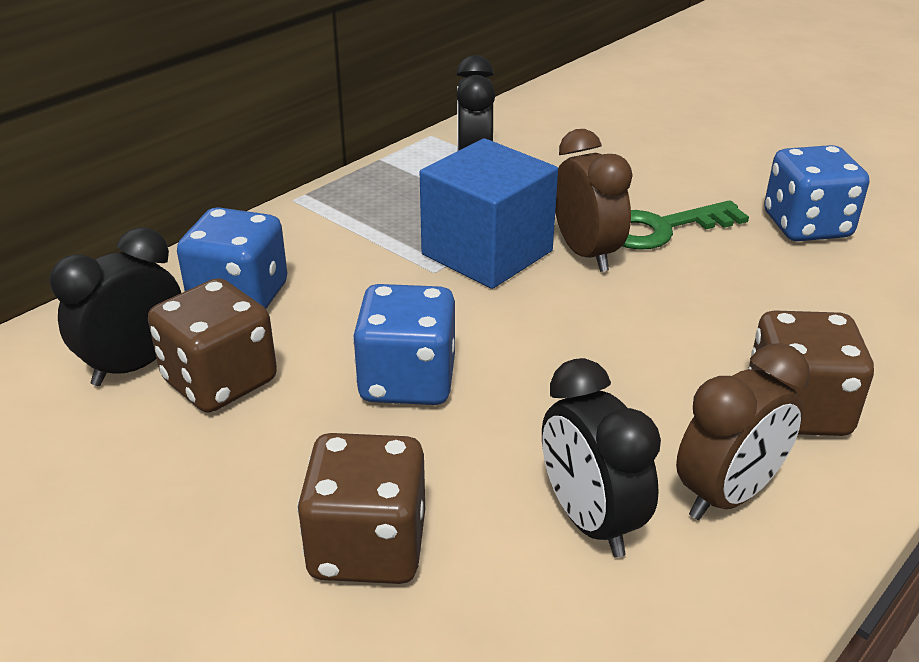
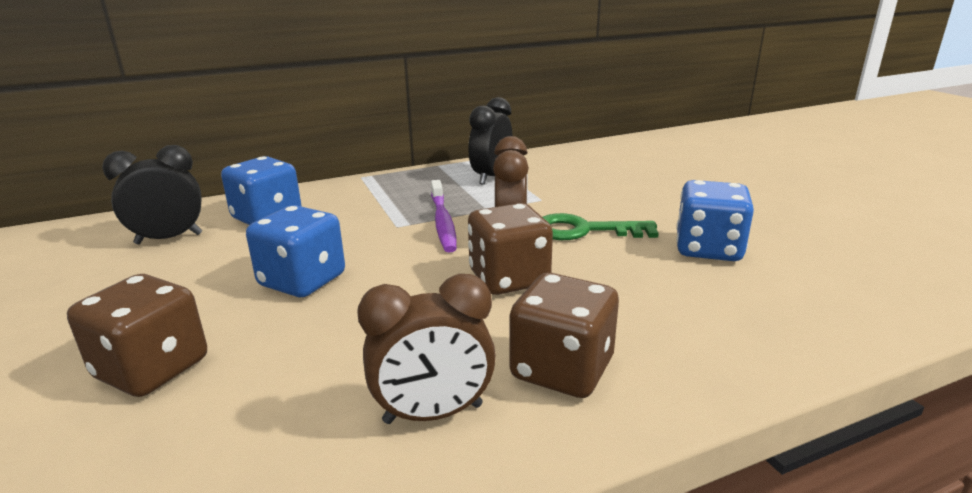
camera: 25 degrees right, 10 degrees down
(220, 381) = (199, 256): brown dice -> brown dice (509, 279)
(487, 253) = (443, 222): blue cube -> purple toothbrush
(590, 520) = (310, 398): black clock -> none

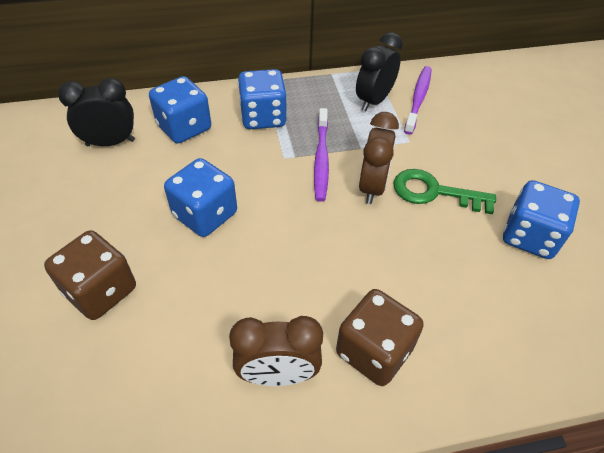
camera: 10 degrees right, 25 degrees up
(365, 200) = (263, 117): none -> blue dice
(509, 279) = (359, 242): brown dice -> none
(540, 171) = (418, 99): none -> purple toothbrush

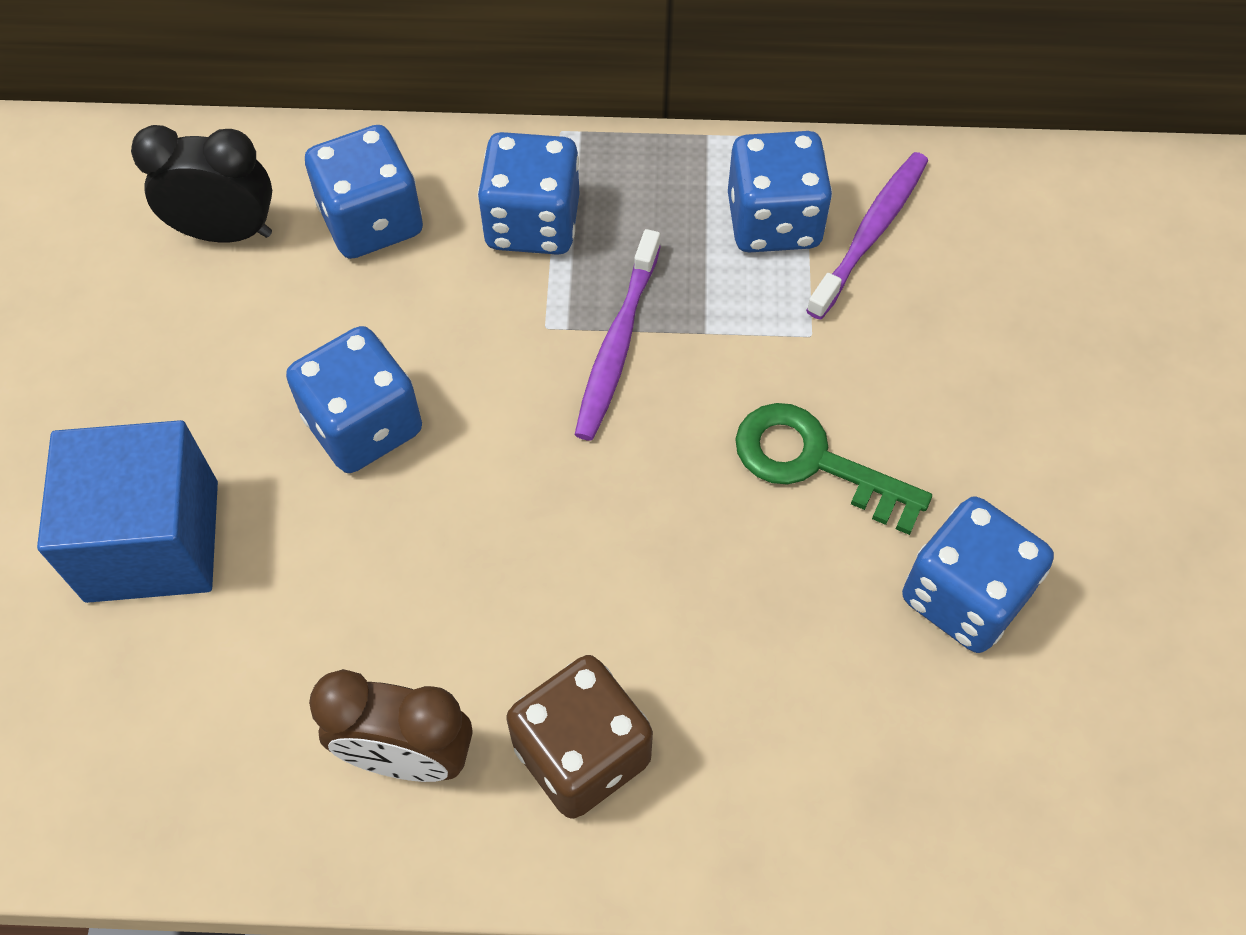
camera: 15 degrees right, 10 degrees up
(101, 291) = (152, 541): brown dice -> blue cube
(372, 187) = (696, 427): brown clock -> none
(374, 101) = (773, 222): black clock -> blue dice

